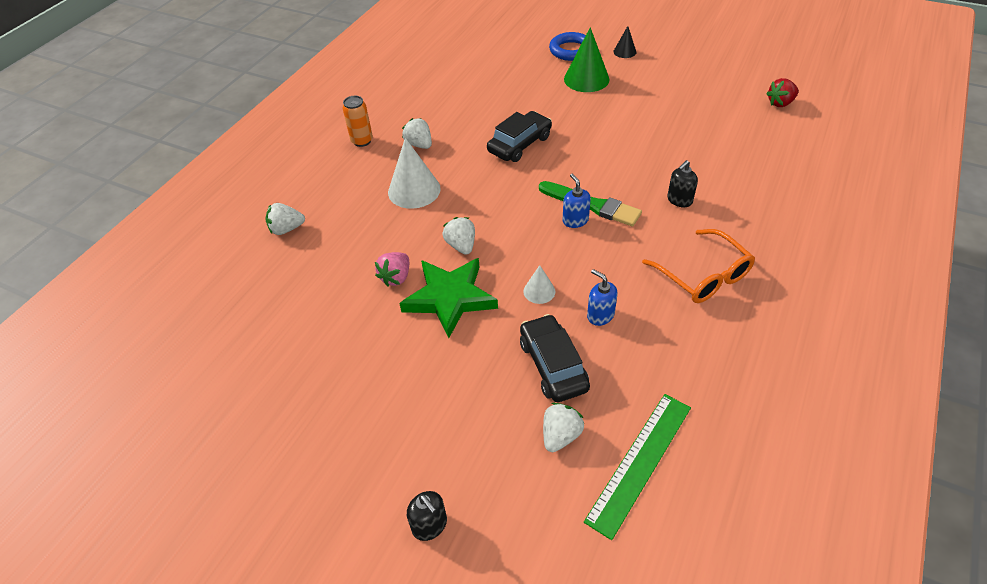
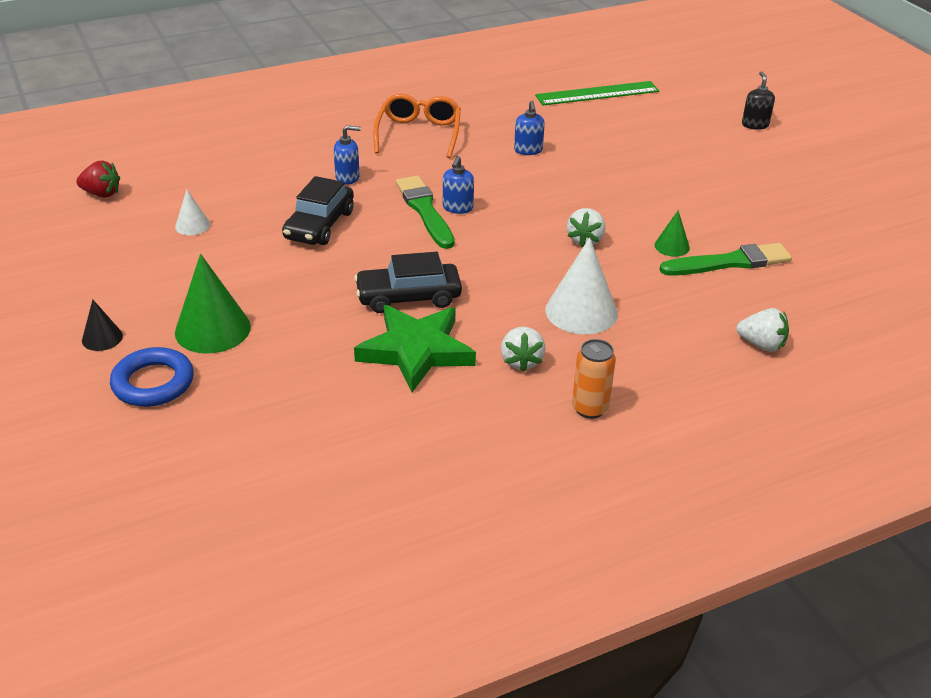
camera: 145 degrees left, 10 degrees down
(344, 287) = (729, 262): none -> green brush
(396, 277) = (672, 246): pink strawberry -> green cone
(450, 298) = (636, 211): green star -> green star (416, 351)
(539, 291) = (555, 182): white cone -> white cone (192, 225)
(553, 365) = (598, 145): black car -> black car (319, 225)
(560, 435) = (633, 119): white strawberry -> none
(679, 200) = (347, 177): black soap dispenser -> blue soap dispenser

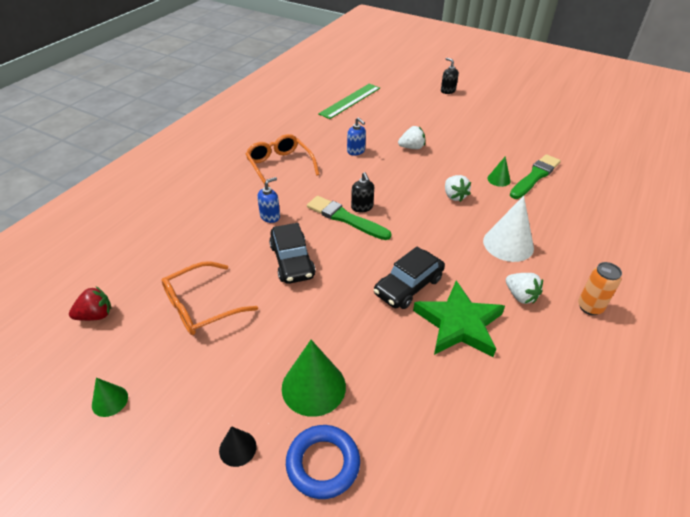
camera: 35 degrees left, 5 degrees up
(47, 259) = (110, 401): none -> green cone
(192, 225) = (201, 306): white cone -> orange glasses
(457, 208) = (362, 207): blue soap dispenser -> black soap dispenser
(761, 344) = (608, 219): white strawberry -> white strawberry (411, 147)

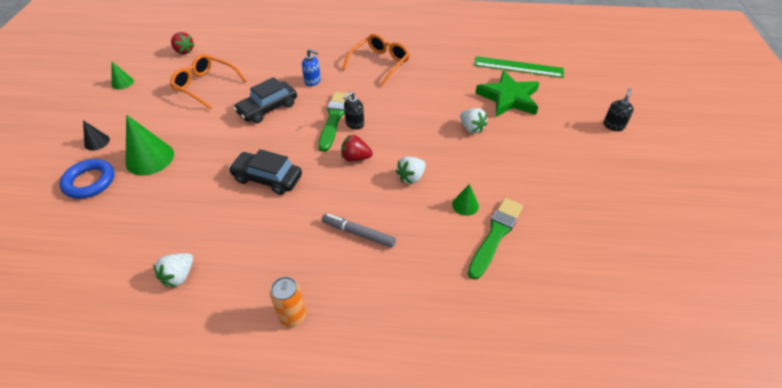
camera: 65 degrees right, 5 degrees up
(356, 151) = (435, 96): blue soap dispenser -> none
(411, 220) = (355, 158): none -> red strawberry
(459, 324) = (235, 220): green star -> green star (508, 98)
(508, 244) = (358, 233): white cone -> grey marker
(520, 296) = (286, 256): white strawberry -> white strawberry (179, 276)
(535, 176) = (495, 235): green brush -> green brush turned 75 degrees counterclockwise

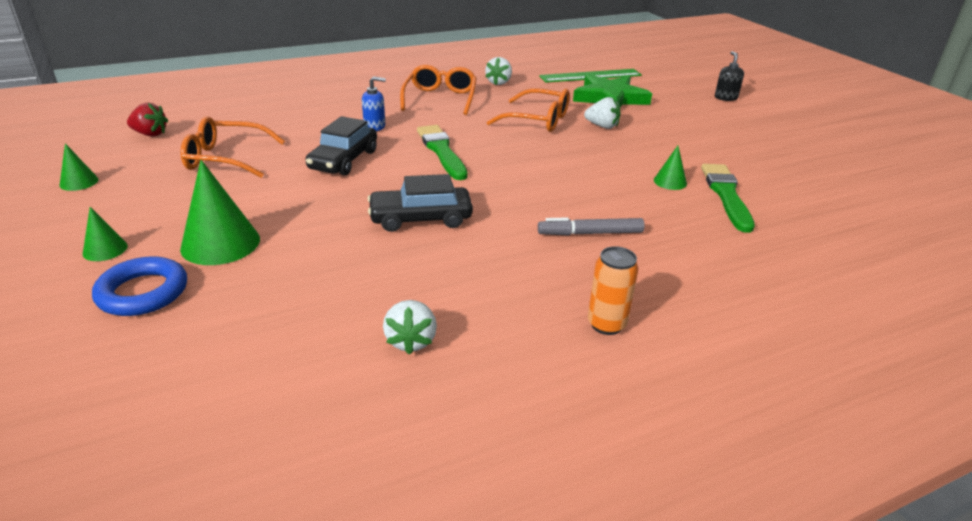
camera: 30 degrees left, 15 degrees down
(97, 142) = (105, 249): black cone -> green cone
(354, 124) = (471, 149): black soap dispenser -> none
(355, 158) = (508, 175): red strawberry -> none
(411, 177) = (589, 176): white strawberry -> white strawberry (499, 83)
(428, 107) = (537, 120): none -> orange glasses

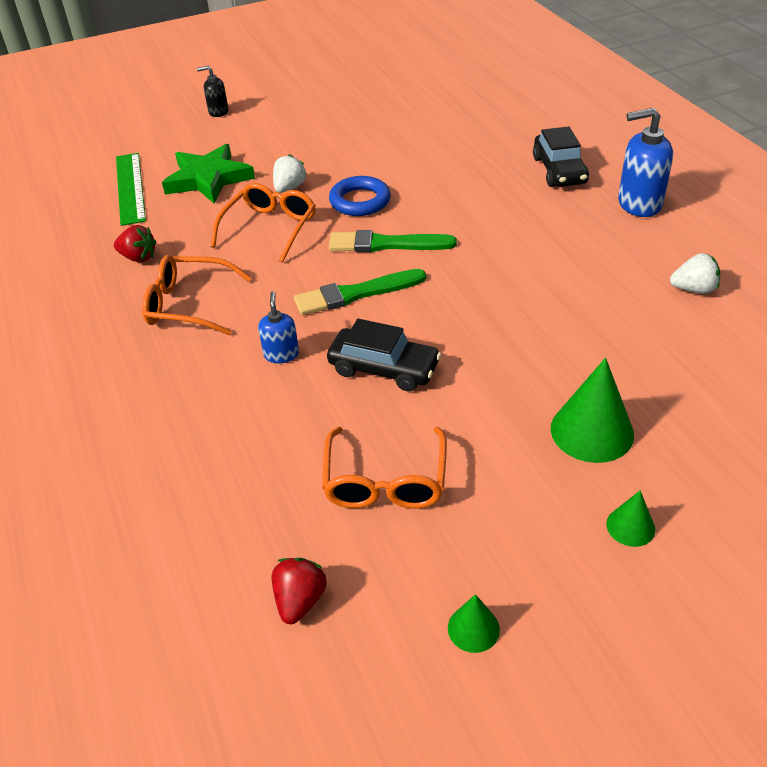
camera: 85 degrees left, 10 degrees up
(143, 292) = (693, 465): blue ring -> blue ring (360, 201)
(421, 218) = (510, 298): black car -> black car (559, 170)
(499, 83) = (138, 257): white strawberry -> red strawberry
(590, 233) = (516, 205): grey marker -> none
(606, 324) = (639, 204): orange can -> blue soap dispenser
(670, 182) = (416, 160): green cone -> none
(726, 195) = (437, 137): green brush -> green brush (386, 244)

